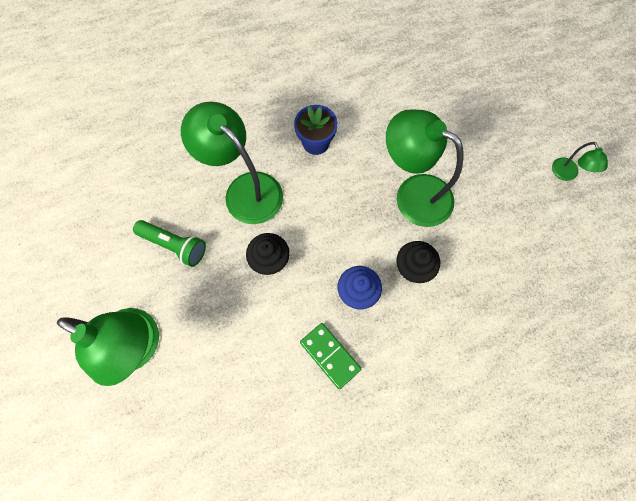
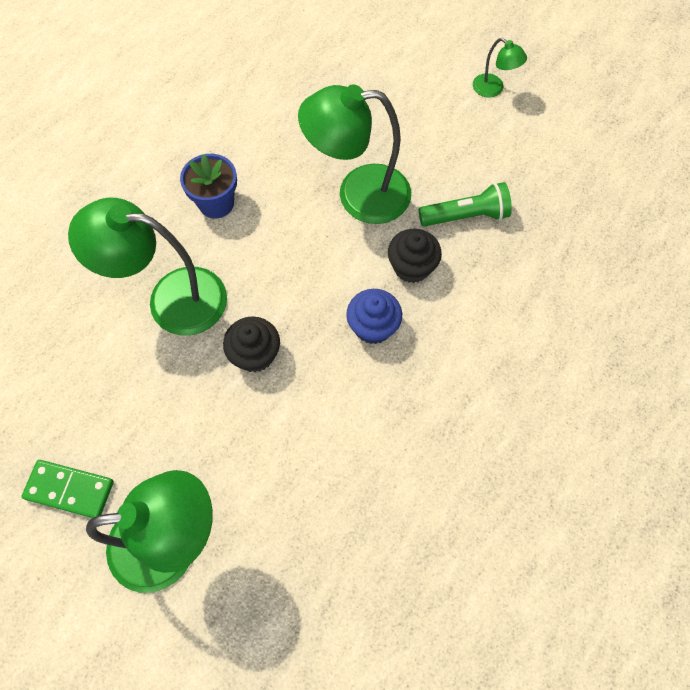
camera: 35 degrees left, 5 degrees down
(174, 245) = (131, 408): green flashlight -> green flashlight (466, 216)
(330, 355) = (391, 407): green domino -> green domino (70, 489)

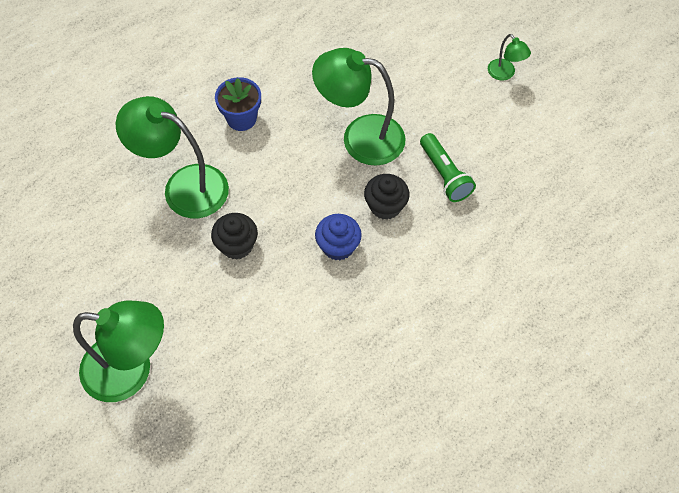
camera: 15 degrees right, 5 degrees down
(70, 489) = (66, 312): green domino -> none
(466, 216) = (445, 175): green flashlight -> green flashlight turned 60 degrees clockwise

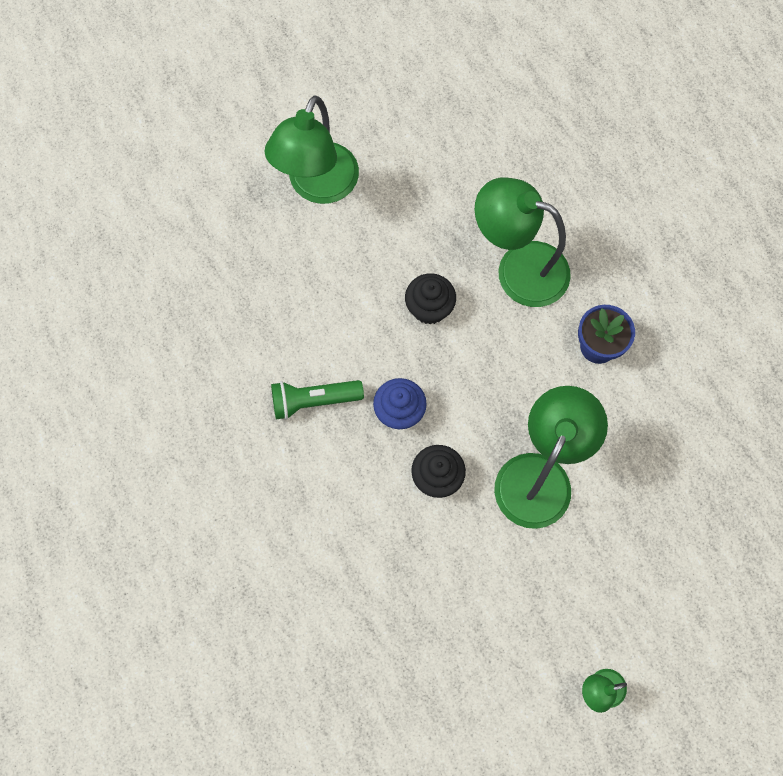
camera: 105 degrees right, 10 degrees up
(183, 186) = (518, 268): green lamp -> green lamp turned 105 degrees counterclockwise
(445, 175) = (462, 560): green flashlight -> green flashlight (314, 401)

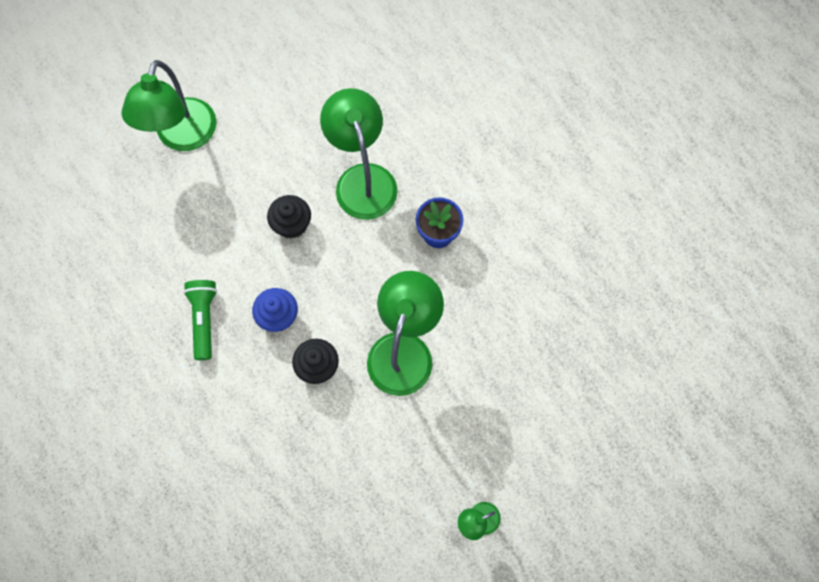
camera: 10 degrees left, 0 degrees up
(314, 401) = (204, 320): green flashlight -> green flashlight turned 105 degrees clockwise
(518, 268) = (362, 179): green lamp -> green lamp turned 60 degrees clockwise

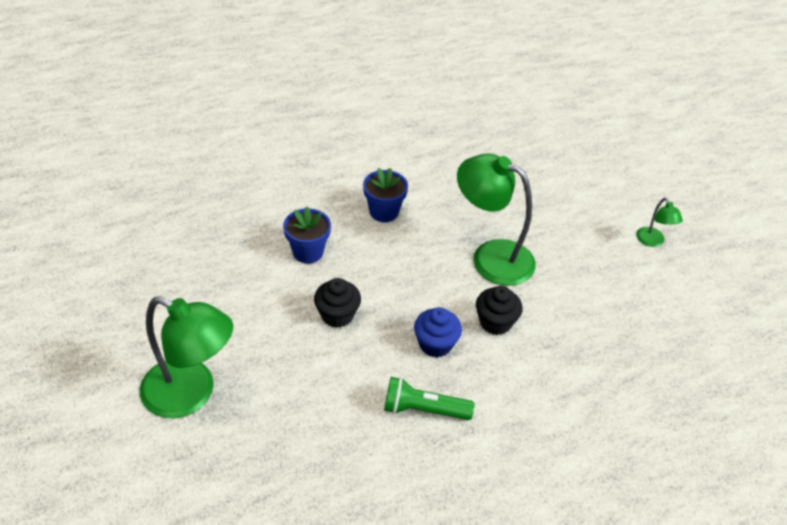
camera: 80 degrees left, 25 degrees down
(362, 179) = (308, 252): green lamp -> blue flower pot

